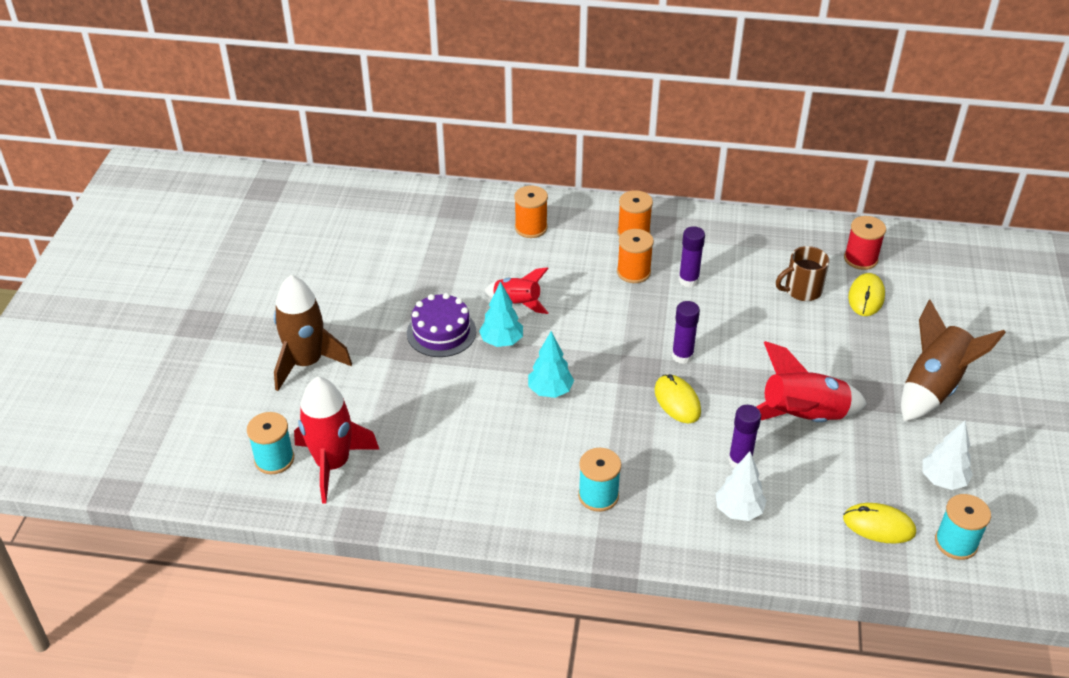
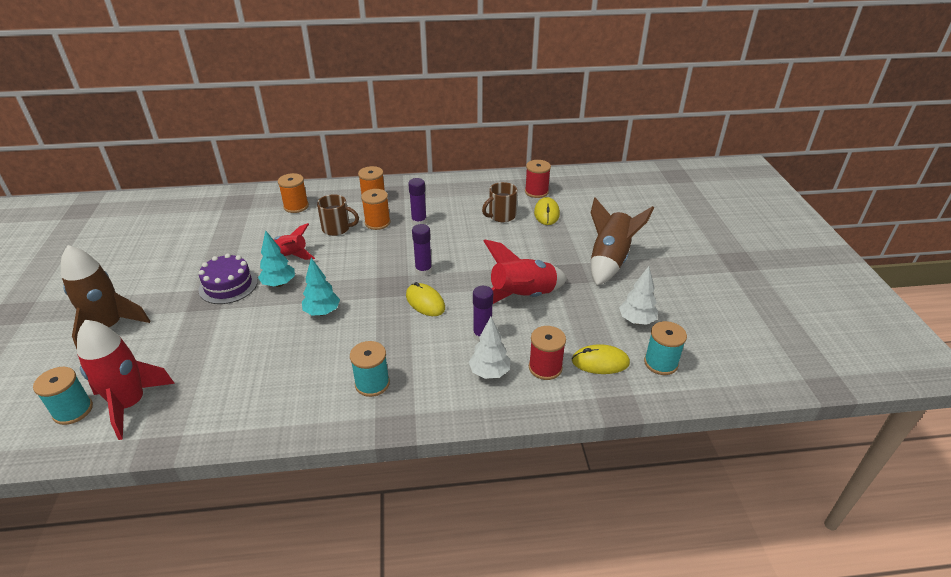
camera: 15 degrees left, 5 degrees down
(580, 272) = (337, 229): none -> brown mug
(808, 518) = (545, 367): none -> red spool

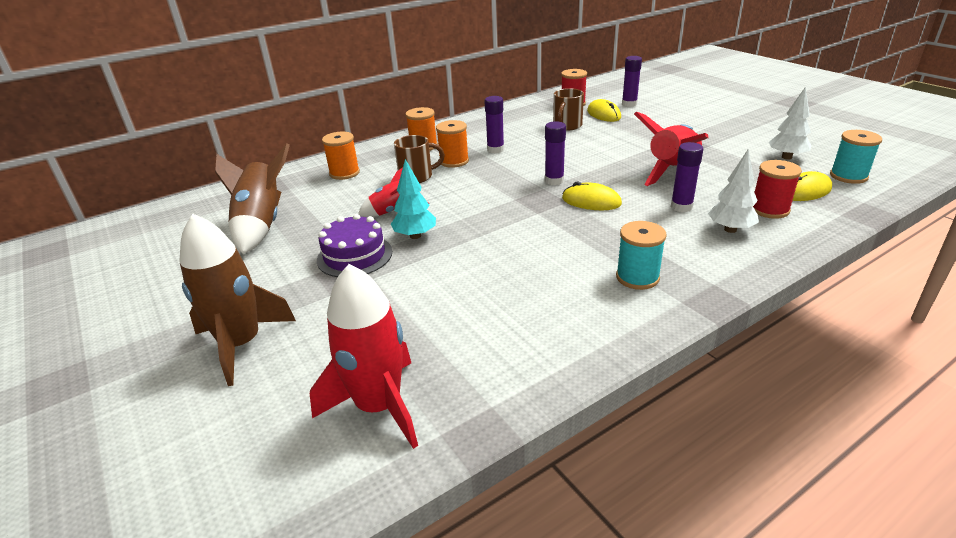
camera: 25 degrees left, 5 degrees down
(73, 410) = (302, 447): turquoise spool -> none
(322, 312) = (498, 242): turquoise tree -> none
(583, 209) = (629, 104): none -> purple glue stick
(609, 261) = (703, 128): brown rocket -> brown rocket (261, 225)

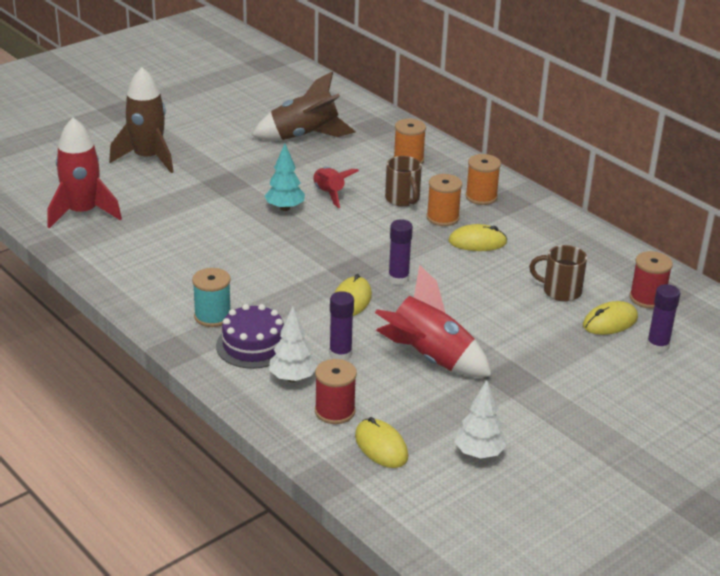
camera: 80 degrees right, 0 degrees up
(354, 256) = (254, 184): purple cake -> purple cake (253, 345)
(495, 149) = (477, 242): purple glue stick -> yellow mouse
(848, 176) = (424, 491): turquoise spool -> none

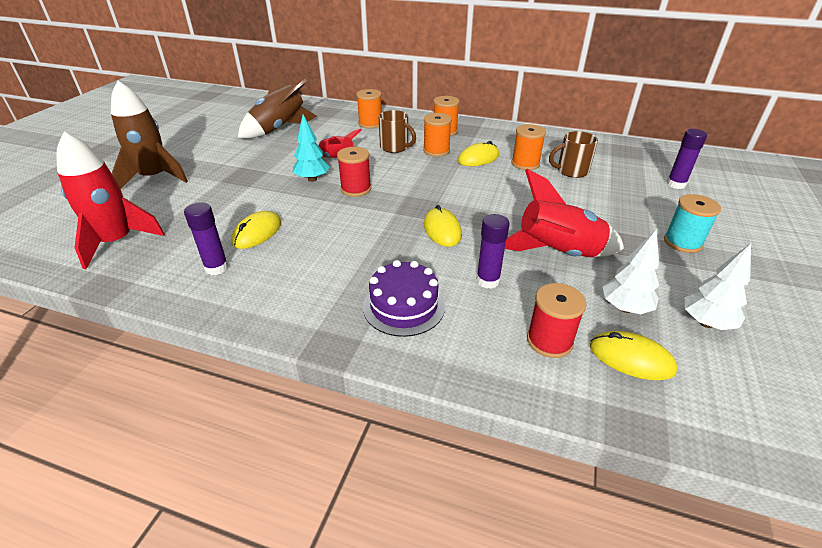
camera: 30 degrees left, 5 degrees up
(212, 316) = (336, 293): turquoise spool -> turquoise spool (682, 242)
(292, 378) = (474, 323): white tree -> white tree (625, 308)
(398, 279) = (457, 201): purple glue stick -> purple glue stick (216, 268)
(521, 265) = (525, 164): none -> orange spool
(610, 322) = (627, 179): yellow mouse -> yellow mouse (257, 233)
(647, 298) = (624, 158): red spool -> red spool (356, 189)

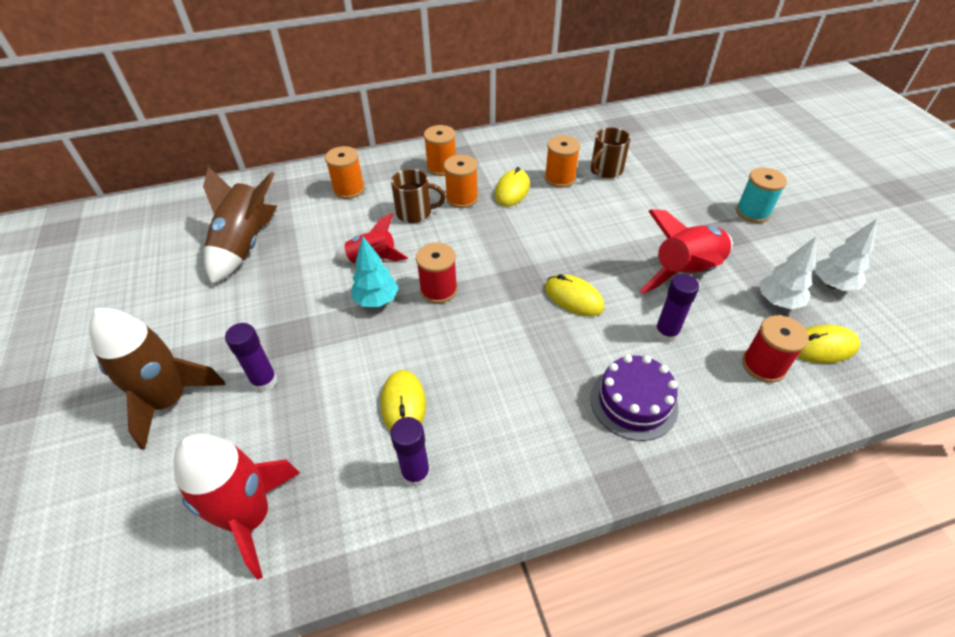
camera: 35 degrees left, 10 degrees up
(676, 184) = (693, 149): purple glue stick -> purple glue stick (264, 381)

